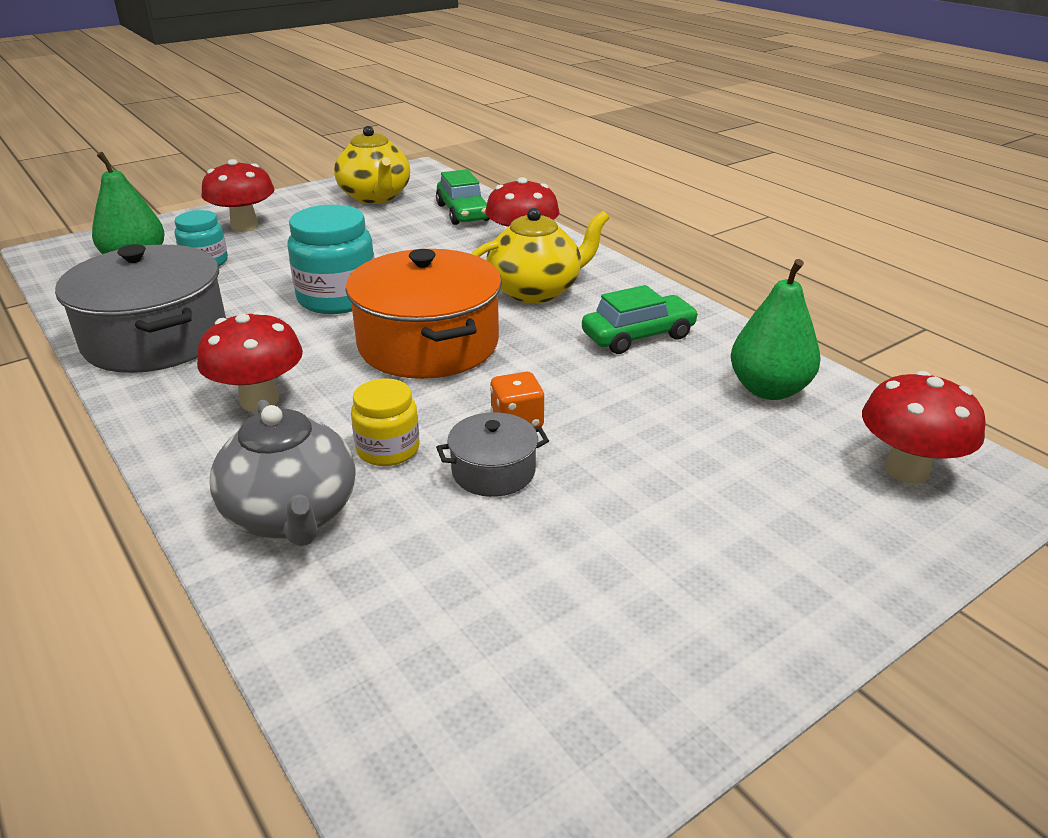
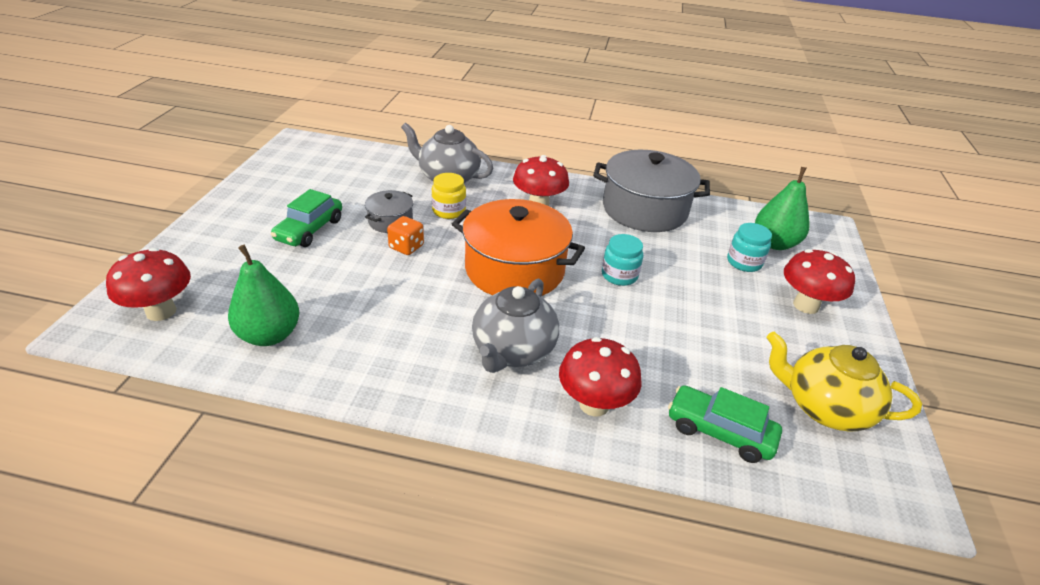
camera: 135 degrees right, 5 degrees up
(337, 298) = (619, 275): turquoise jar -> turquoise jar, size x0.60
(536, 291) = (513, 351): yellow teapot -> grey teapot
(638, 336) = (393, 341): green car -> green car (309, 230)

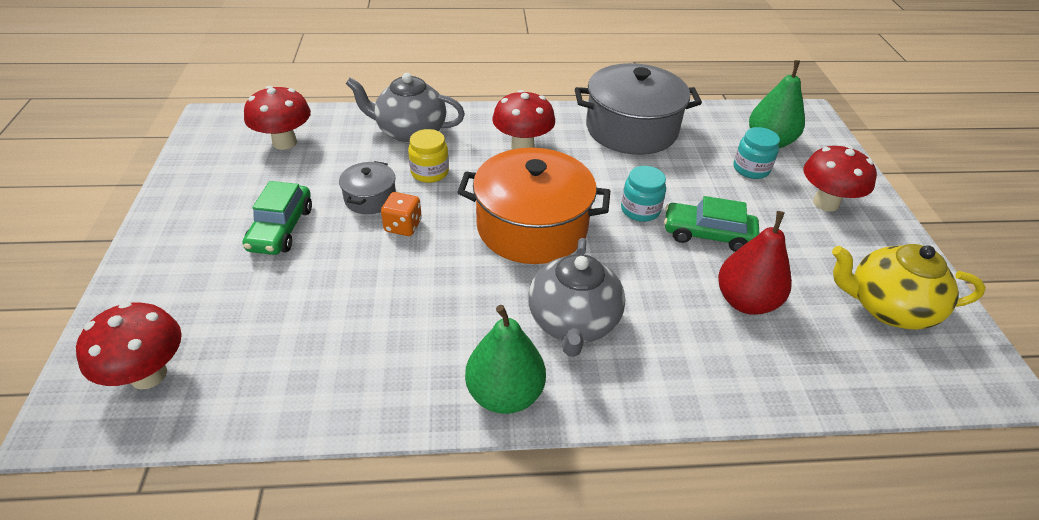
camera: 15 degrees left, 5 degrees up
(269, 335) = (297, 371): green pear -> green pear (505, 394)
(594, 404) = (680, 361): red mushroom -> red mushroom (284, 142)
(682, 370) = (745, 301): none -> red pear
(719, 431) = (808, 359): green car -> green car (708, 235)

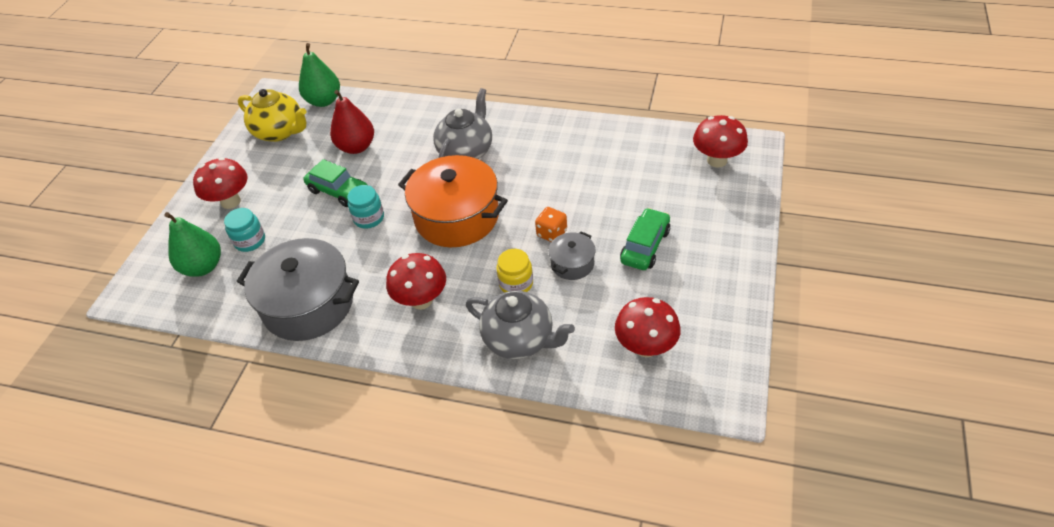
camera: 155 degrees left, 5 degrees up
(505, 394) = (522, 124): green pear -> green pear (324, 101)

